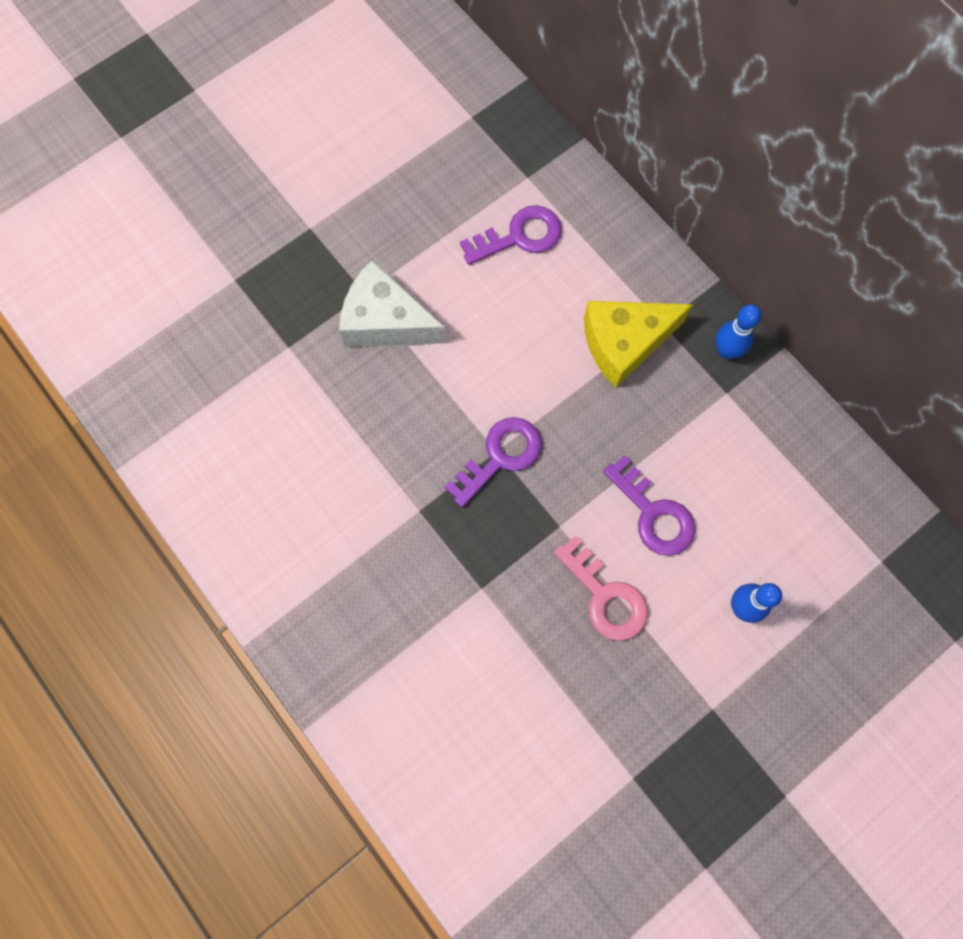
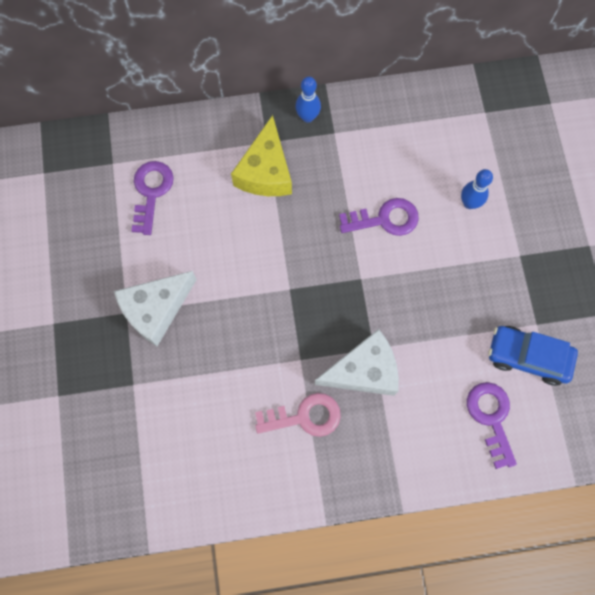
camera: 60 degrees left, 0 degrees up
(447, 591) = (363, 371): none -> white cheese
(500, 457) = (294, 289): purple key -> purple key (491, 418)
(582, 788) = (528, 357): none -> blue car
(605, 596) = (420, 277): pink key -> pink key (304, 416)

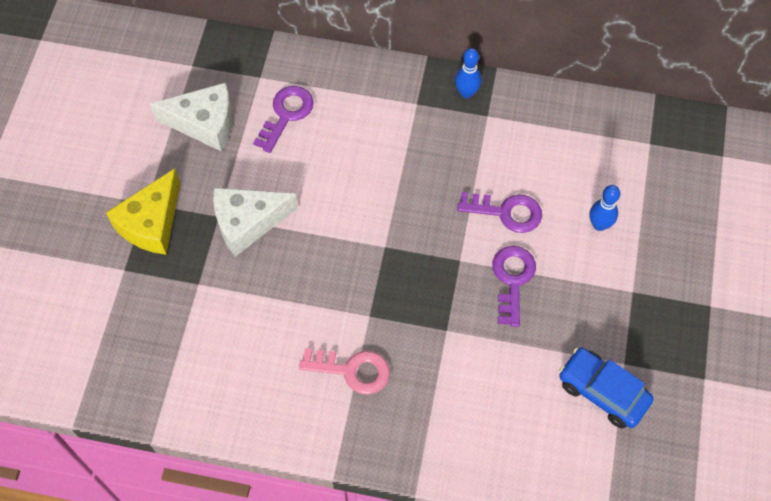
camera: 20 degrees right, 10 degrees down
(266, 171) = (405, 130): yellow cheese -> yellow cheese (151, 223)
(363, 371) = (428, 347): white cheese -> white cheese (204, 123)
(491, 418) = (541, 437): purple key -> purple key (512, 280)

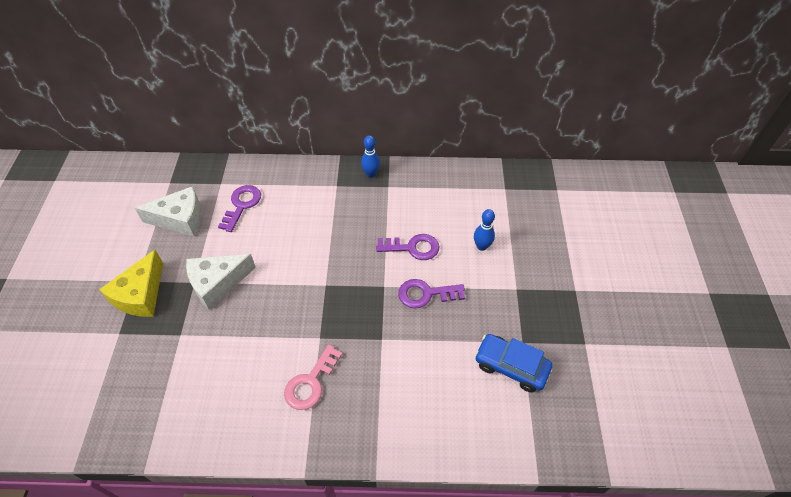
camera: 10 degrees left, 10 degrees down
(352, 370) = (310, 382): pink key -> pink key turned 120 degrees clockwise
(512, 280) = (426, 294): purple key -> purple key turned 90 degrees counterclockwise

